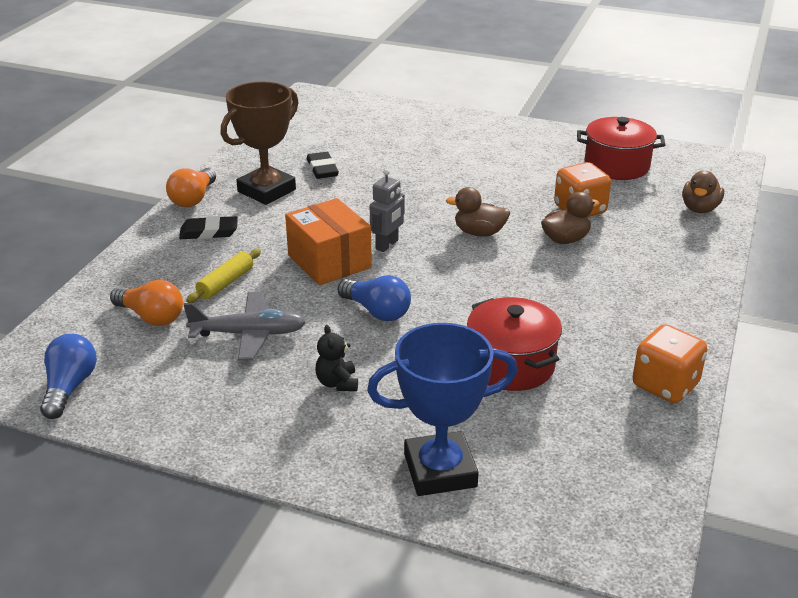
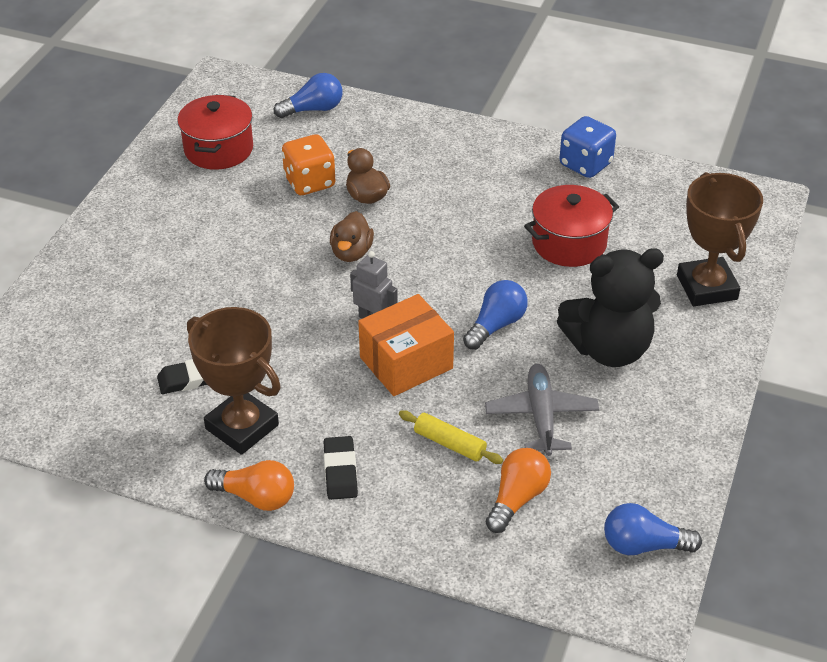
camera: 90 degrees left, 10 degrees up
(337, 383) = (609, 349): black teddy bear -> black teddy bear, size x2.40
(440, 470) = (706, 287): blue trophy -> brown trophy
(665, 385) = (585, 164): orange dice -> blue dice
(699, 209) = (313, 109): brown duck -> blue light bulb

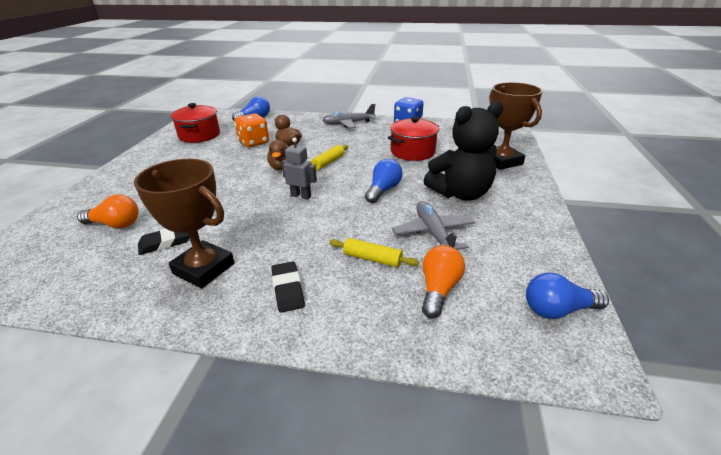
camera: 10 degrees left, 10 degrees down
(256, 497) = (213, 320): orange light bulb -> orange light bulb (115, 224)
(406, 363) = (328, 215): orange box -> none
(425, 251) = (328, 162): none -> yellow rolling pin
(478, 149) = (348, 123): none -> grey plane

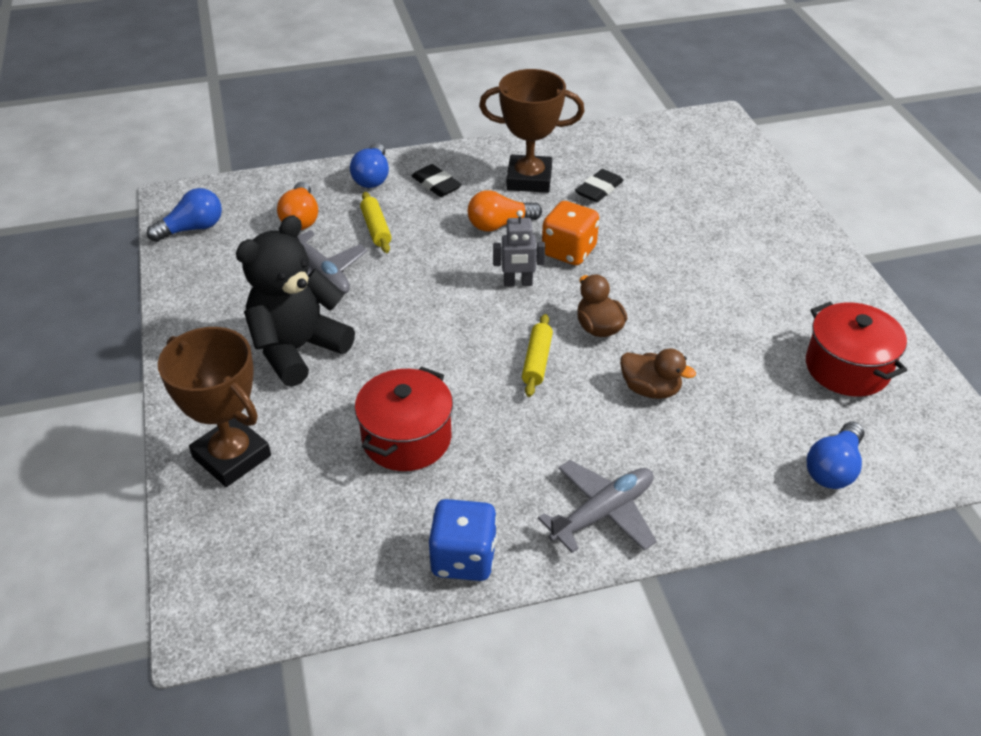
camera: 155 degrees right, 10 degrees up
(115, 224) = (681, 191): orange light bulb -> orange light bulb (499, 225)
(254, 142) = (719, 377): orange dice -> orange dice (569, 251)
(372, 259) = (376, 228): yellow rolling pin -> yellow rolling pin turned 75 degrees clockwise
(383, 190) = (412, 324): blue light bulb -> blue light bulb (372, 177)

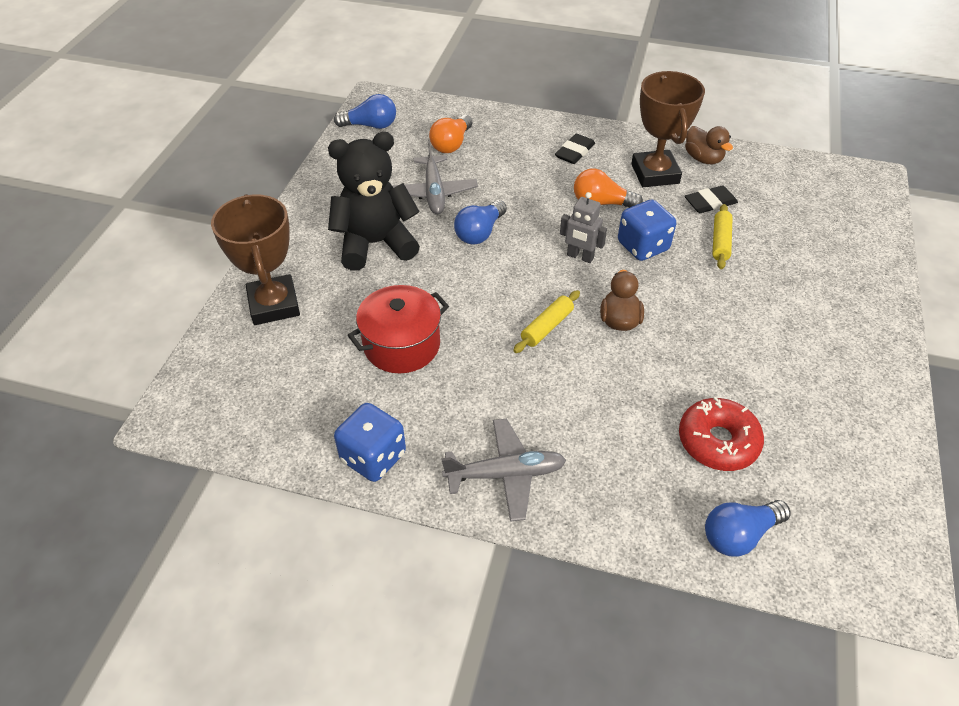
camera: 30 degrees right, 5 degrees up
(372, 177) = (529, 130): blue light bulb -> blue light bulb (480, 232)
(376, 228) = (501, 172): yellow rolling pin -> yellow rolling pin (720, 242)
(436, 184) = (574, 152): black eraser -> black eraser turned 45 degrees clockwise
(529, 179) = (655, 174): brown trophy -> brown trophy turned 45 degrees clockwise
(569, 251) = (643, 246): orange dice -> blue dice
(650, 389) = (624, 391): brown duck -> brown duck (703, 159)
(760, 398) = (717, 441): none -> red donut
(847, 368) = (825, 451): red pot -> none

